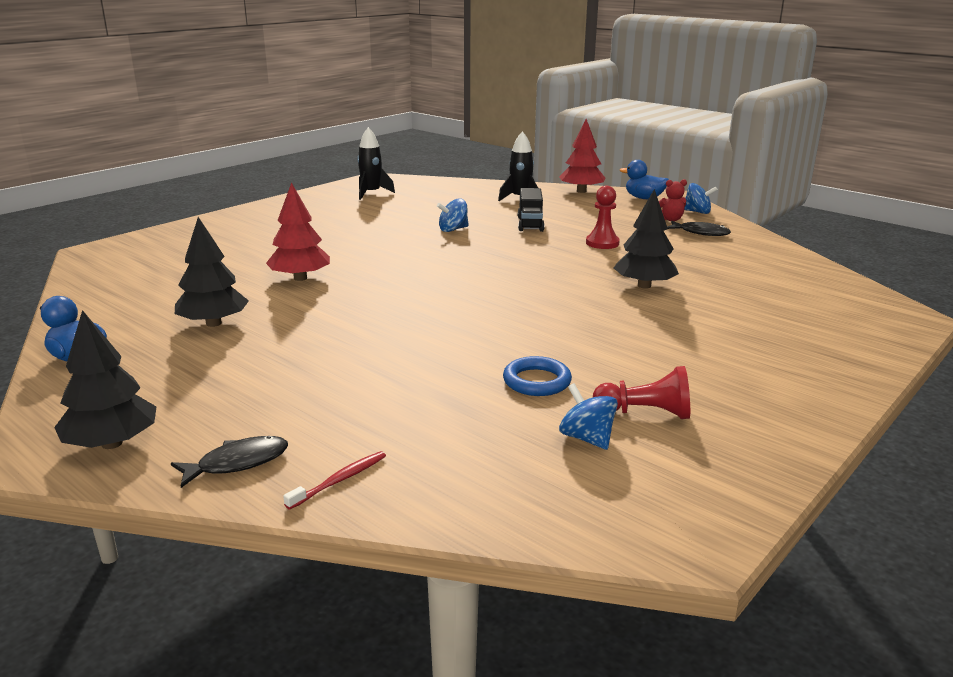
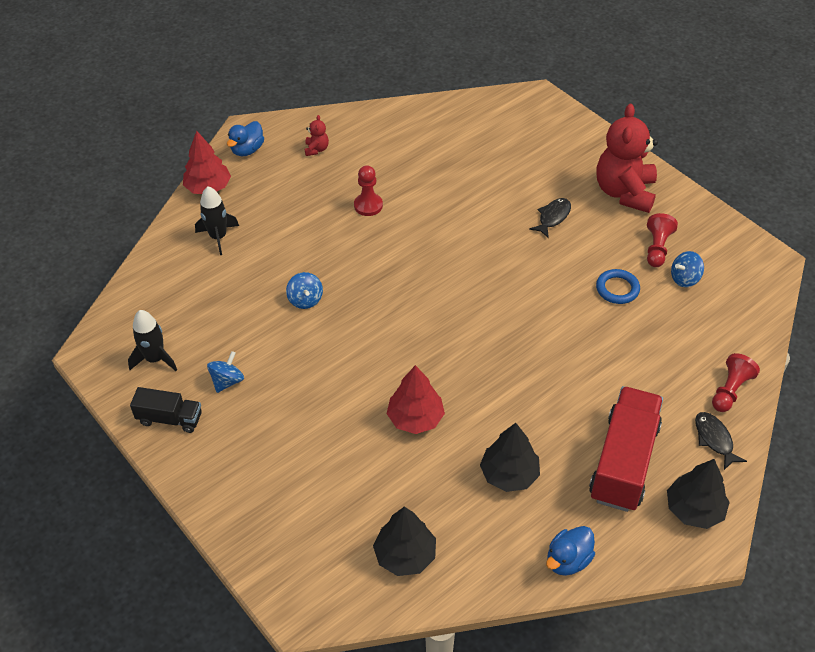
camera: 80 degrees left, 25 degrees up
(213, 390) = (623, 462): none -> red truck
(339, 480) = (730, 390): red toothbrush -> red pawn
(530, 224) = (304, 243): black truck -> black truck (170, 419)
(644, 286) = (467, 203): black tree -> black tree (405, 555)
(697, 212) = (300, 127): blue spinning top -> blue spinning top (227, 381)
(701, 233) = (356, 141): black fish -> black fish (553, 217)
(757, 384) = (624, 192): none -> red teddy bear

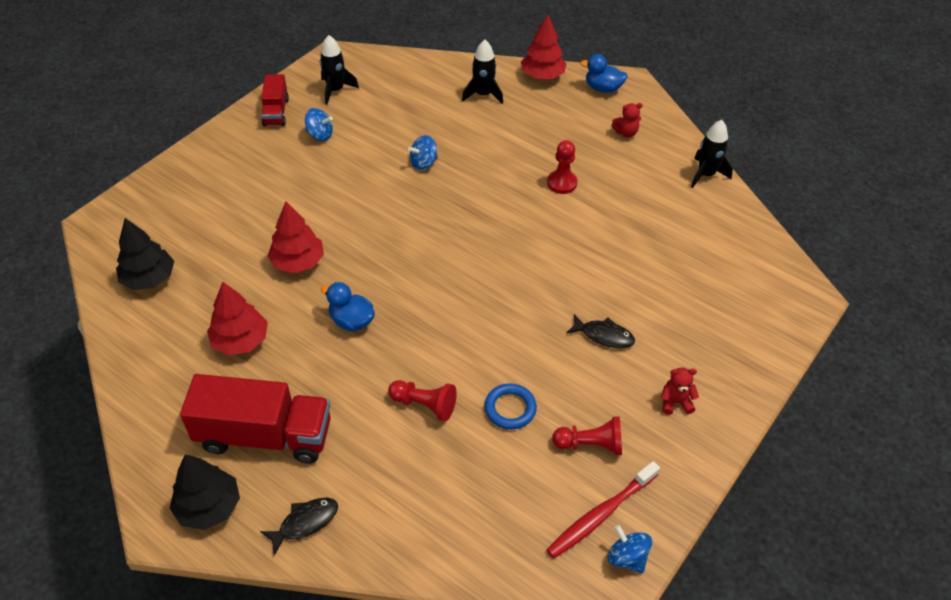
camera: 75 degrees right, 0 degrees up
(170, 419) = (276, 112): black truck -> red truck
(388, 114) = (706, 174): none -> black rocket
(509, 474) = (240, 341): black tree -> red tree
(568, 560) = (144, 399): blue duck -> blue duck (351, 321)
(624, 192) = (675, 402): red teddy bear -> red teddy bear, size x0.41
(684, 279) = (548, 478): blue spinning top -> blue spinning top (627, 557)
(718, 255) = (601, 514): none -> red toothbrush
(730, 390) = (379, 537): red pawn -> red pawn (424, 405)

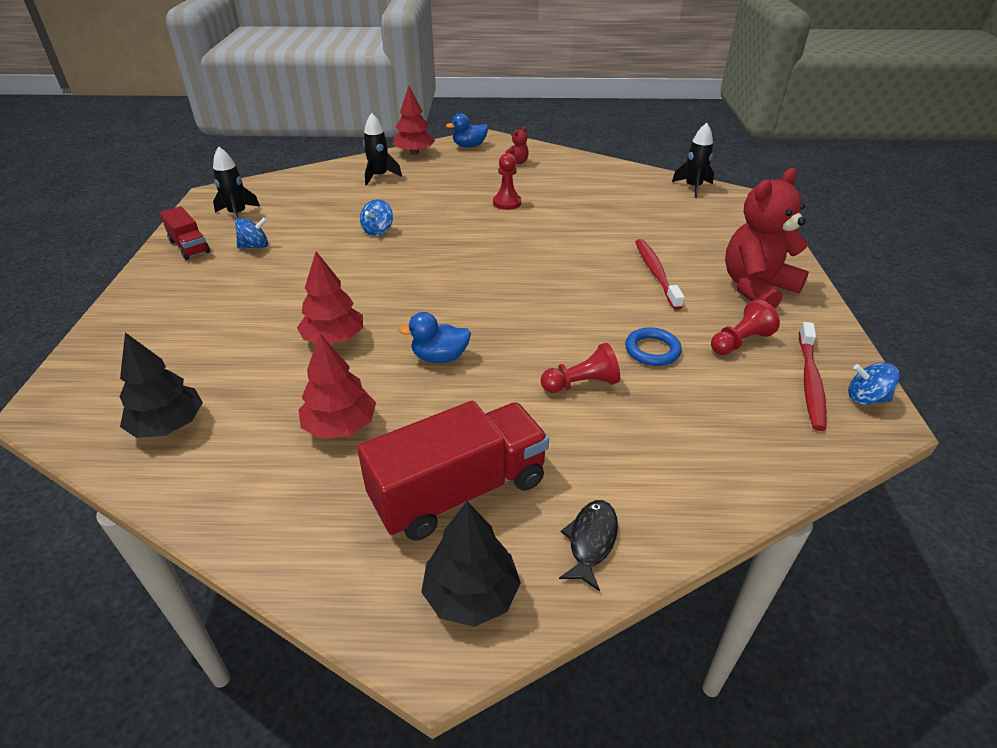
camera: 35 degrees left, 10 degrees down
(604, 335) = (656, 273): black fish -> red toothbrush
(675, 402) = (756, 288): red teddy bear -> red teddy bear, size x2.42
(706, 174) = (600, 164): black rocket -> black rocket (693, 187)

